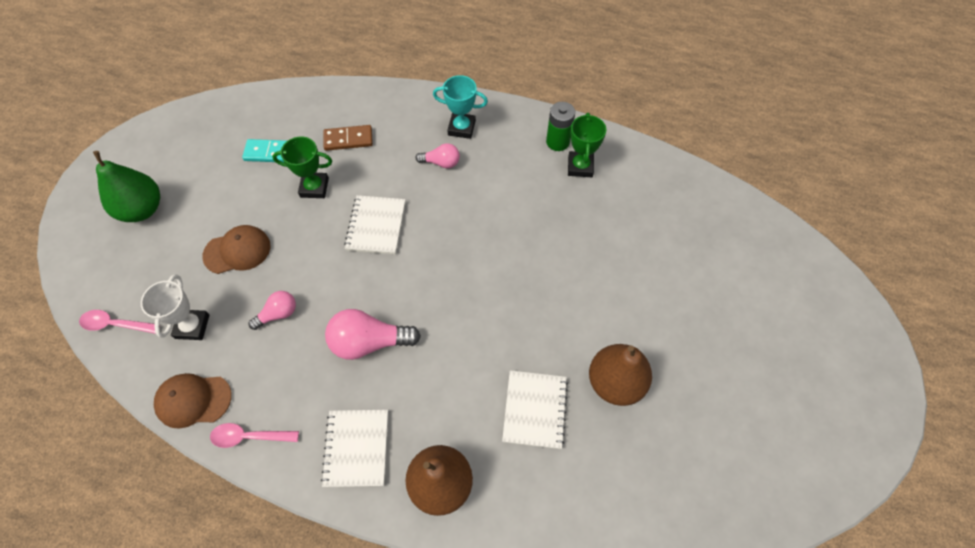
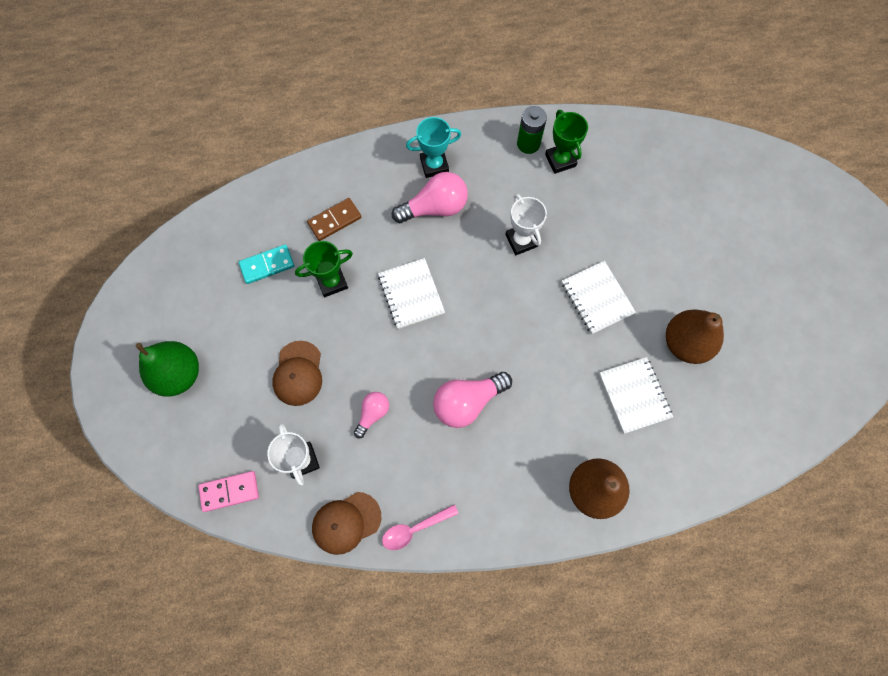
camera: 25 degrees left, 10 degrees up
(116, 324) = (229, 491): pink spoon -> pink domino
(237, 251) = (298, 373): brown cap -> brown cap turned 135 degrees clockwise
(356, 448) = (509, 495): white notebook -> white notebook (597, 298)
(441, 162) = (435, 208): pink light bulb -> pink light bulb, size x1.73
(503, 221) = (521, 240): none -> white trophy

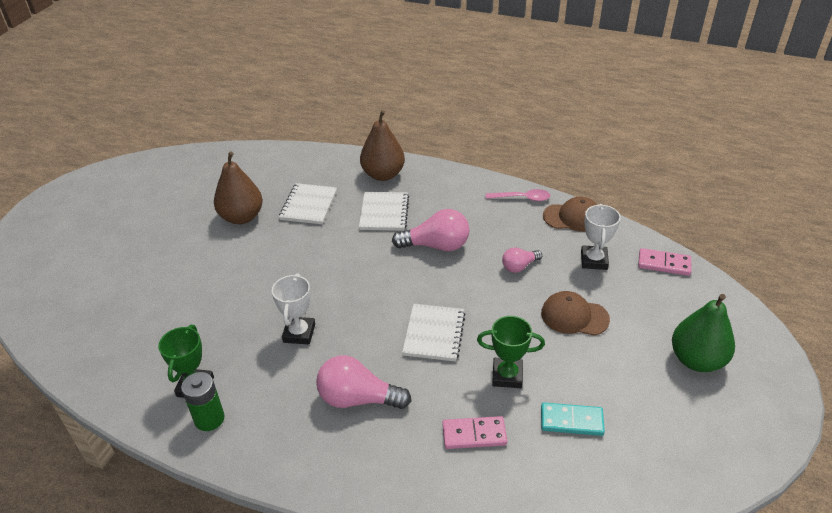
camera: 150 degrees left, 30 degrees down
(298, 373) = (574, 316): brown cap -> brown cap turned 105 degrees counterclockwise
(334, 220) = (474, 434): brown domino -> pink domino
(434, 165) = (326, 444): turquoise trophy -> none
(597, 298) = (276, 267): white notebook -> white notebook (384, 213)

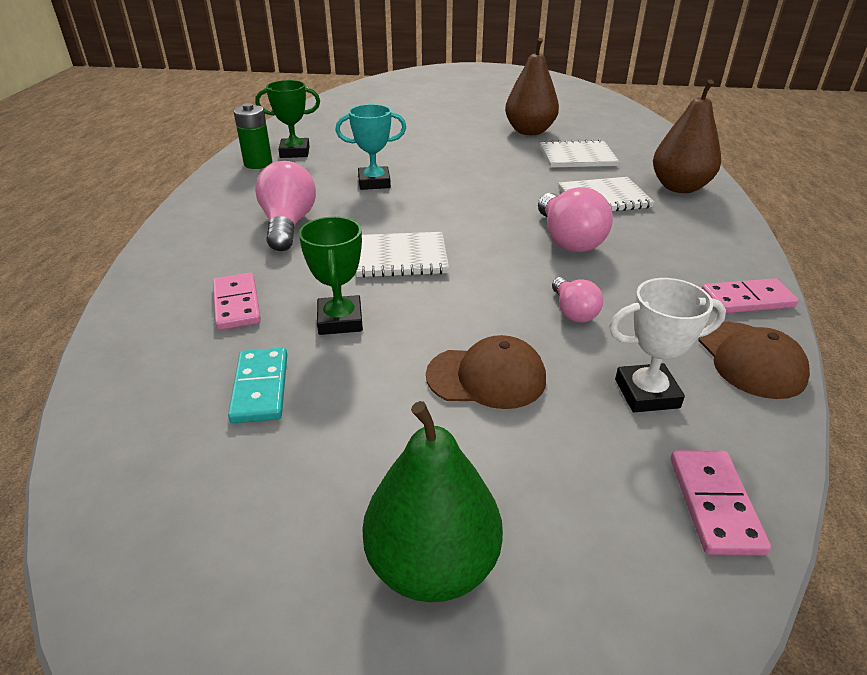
camera: 75 degrees right, 5 degrees down
(299, 333) = (374, 182): white trophy -> turquoise trophy
(519, 266) = (573, 311): pink light bulb -> pink light bulb turned 150 degrees counterclockwise
(522, 198) = (747, 300): pink spoon -> pink domino
(574, 316) = (486, 377): brown cap -> brown cap turned 90 degrees clockwise

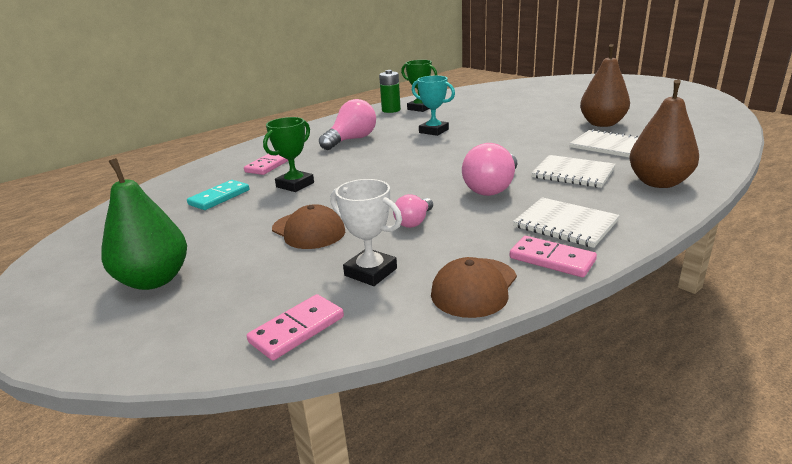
camera: 45 degrees right, 10 degrees down
(401, 257) = (375, 168): white notebook -> white notebook (565, 224)

